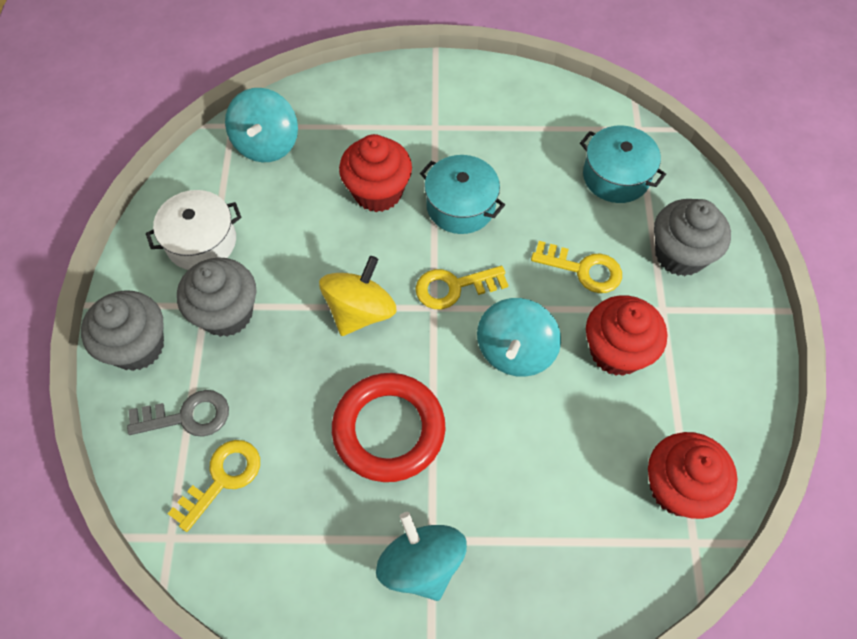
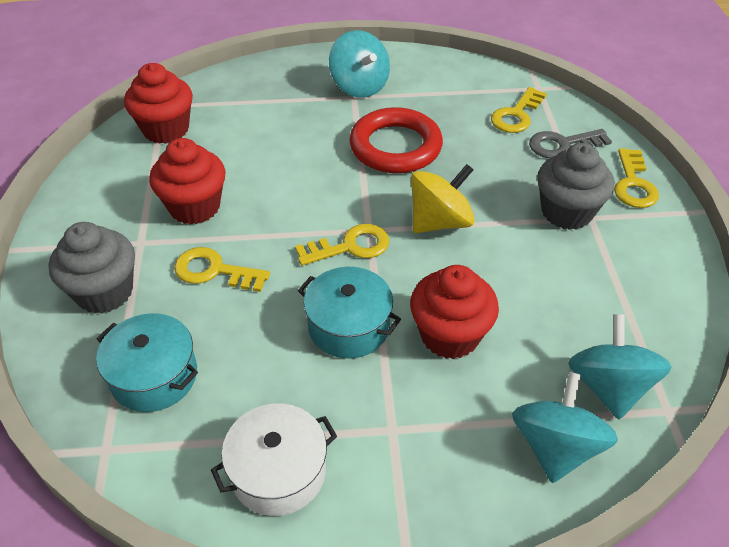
camera: 175 degrees right, 15 degrees down
(137, 346) = (633, 184): grey cupcake -> yellow key
(201, 241) = (626, 270): white pot -> white pot (278, 472)
(360, 311) = (440, 222): yellow spinning top -> yellow spinning top turned 150 degrees counterclockwise
(515, 351) = (289, 201): turquoise spinning top -> turquoise spinning top (555, 447)

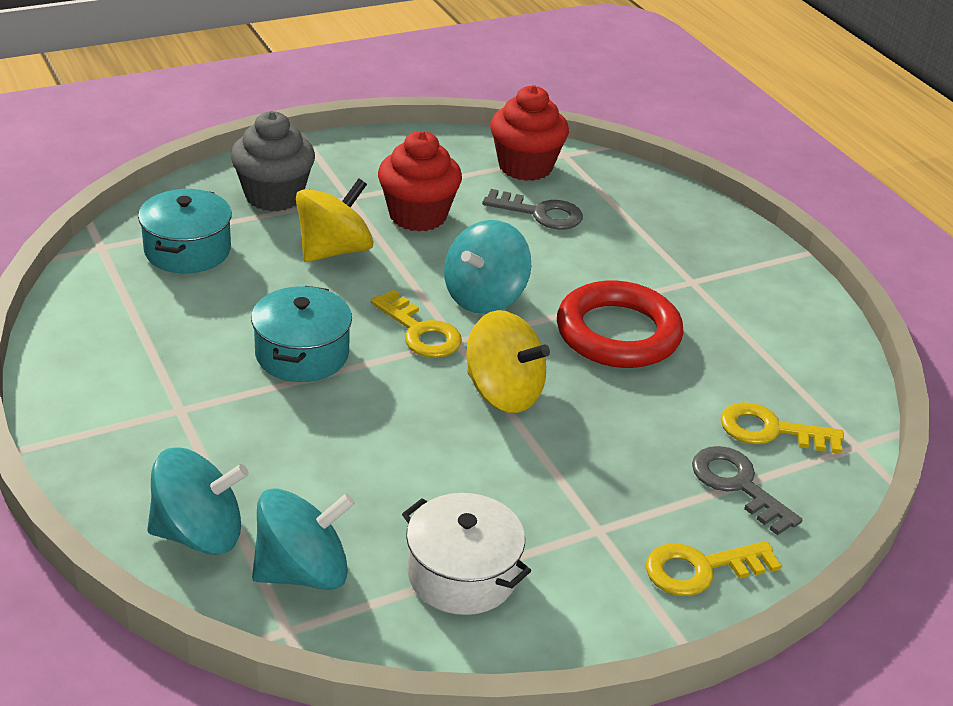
camera: 65 degrees right, 10 degrees down
(214, 271) = (334, 250): yellow key -> yellow spinning top
(233, 140) = (540, 213): none -> grey key
(278, 472) = (107, 347): white pot -> white pot (462, 574)
(359, 86) = (717, 281): turquoise spinning top -> turquoise spinning top (484, 297)
(450, 335) = (323, 429): red cupcake -> none
(566, 212) = (593, 504): grey cupcake -> none

